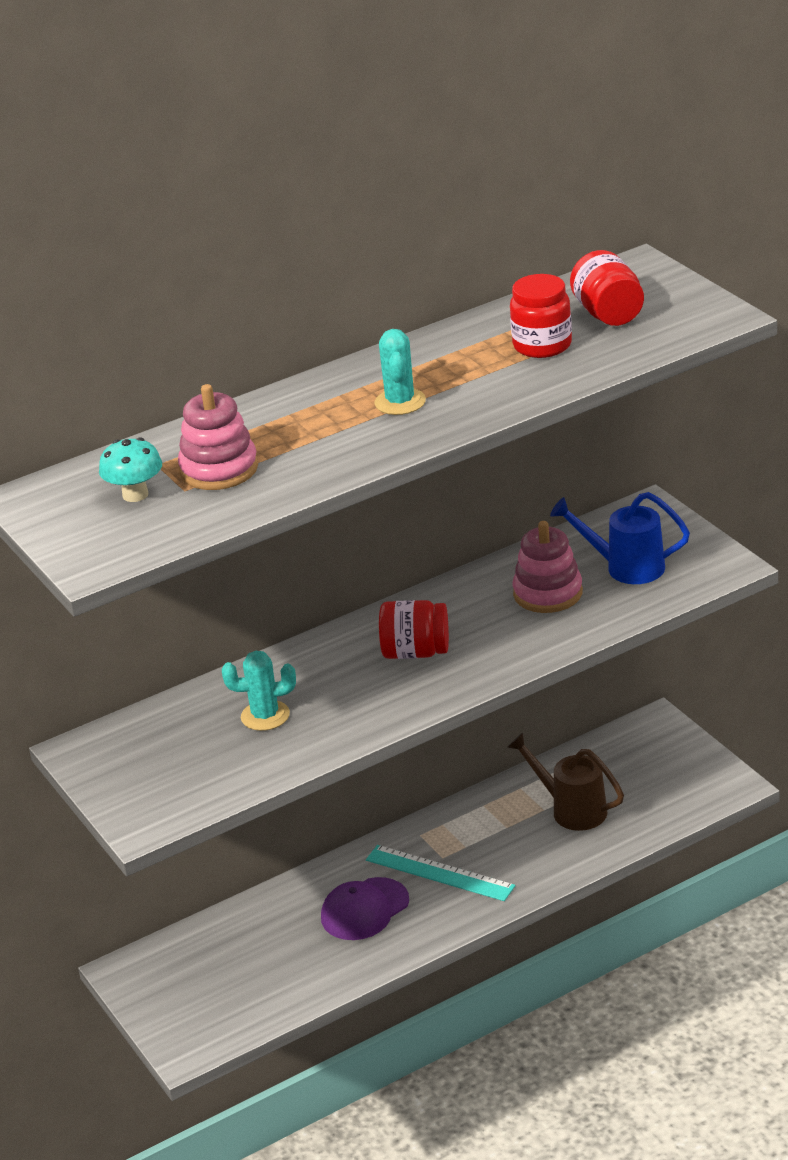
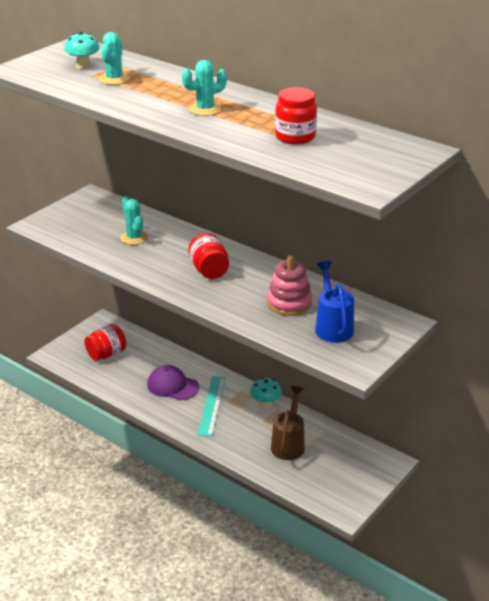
camera: 65 degrees right, 0 degrees up
(219, 469) = (114, 79): pink stacking toy -> turquoise cactus
(468, 815) = (265, 404): none -> turquoise mushroom
(608, 314) = (349, 150): red jar -> red jar (106, 354)

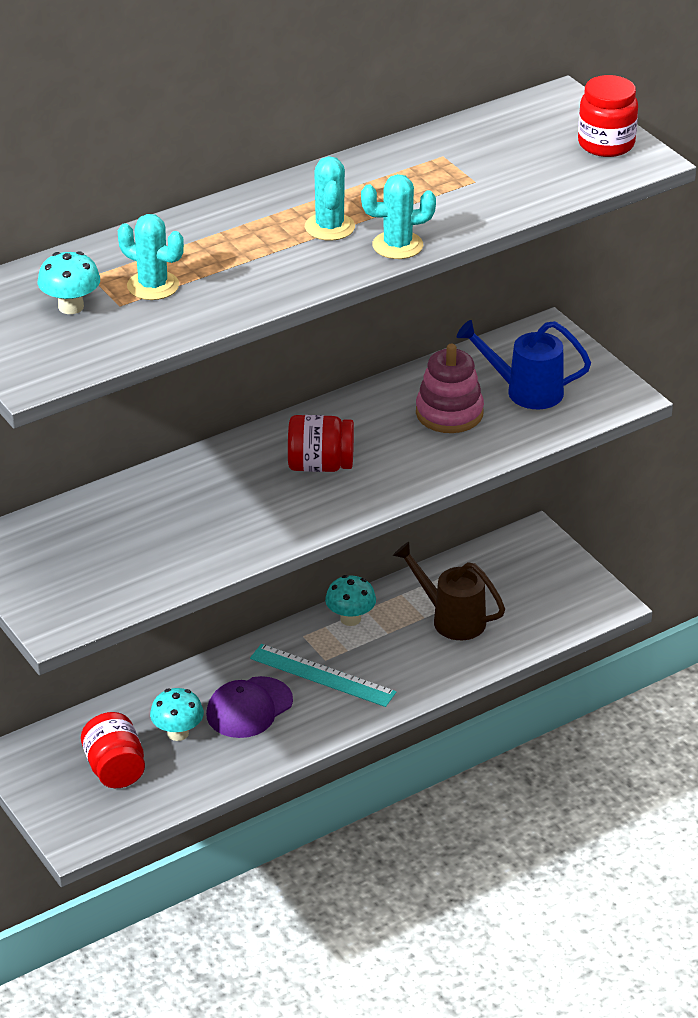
camera: 70 degrees left, 5 degrees up
(134, 238) = (173, 521): turquoise cactus -> turquoise cactus (397, 245)
(142, 367) = (178, 733): none -> turquoise mushroom
(295, 137) = (468, 177): red jar -> red jar (606, 144)

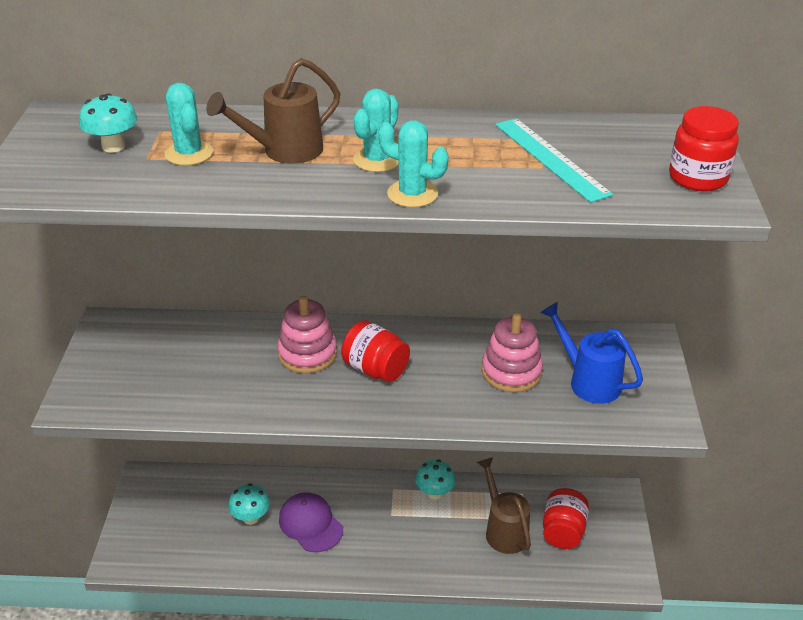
camera: 35 degrees right, 0 degrees up
(115, 769) = (190, 522): red jar -> red jar (563, 531)
(237, 250) = (285, 151): none -> brown watering can
(237, 481) = (307, 354): none -> pink stacking toy
(249, 708) = (310, 524): purple cap -> purple cap turned 60 degrees clockwise
(322, 675) = (379, 526): turquoise ruler -> turquoise ruler (550, 158)

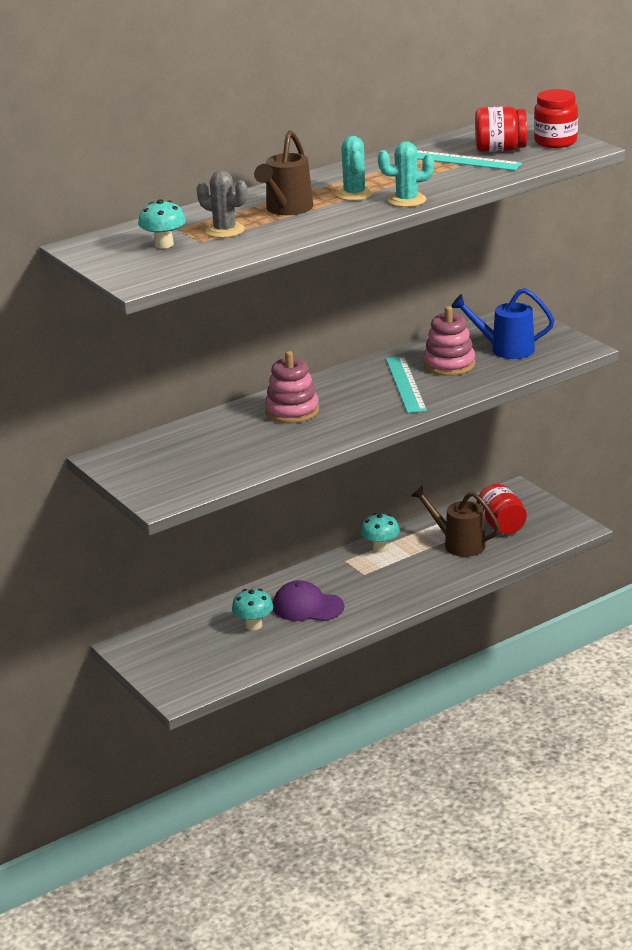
camera: 35 degrees left, 10 degrees down
(189, 153) = (225, 230): turquoise cactus -> grey cactus
(375, 369) = (354, 399): red jar -> red jar (500, 149)
(442, 375) = (405, 384): none -> turquoise ruler

